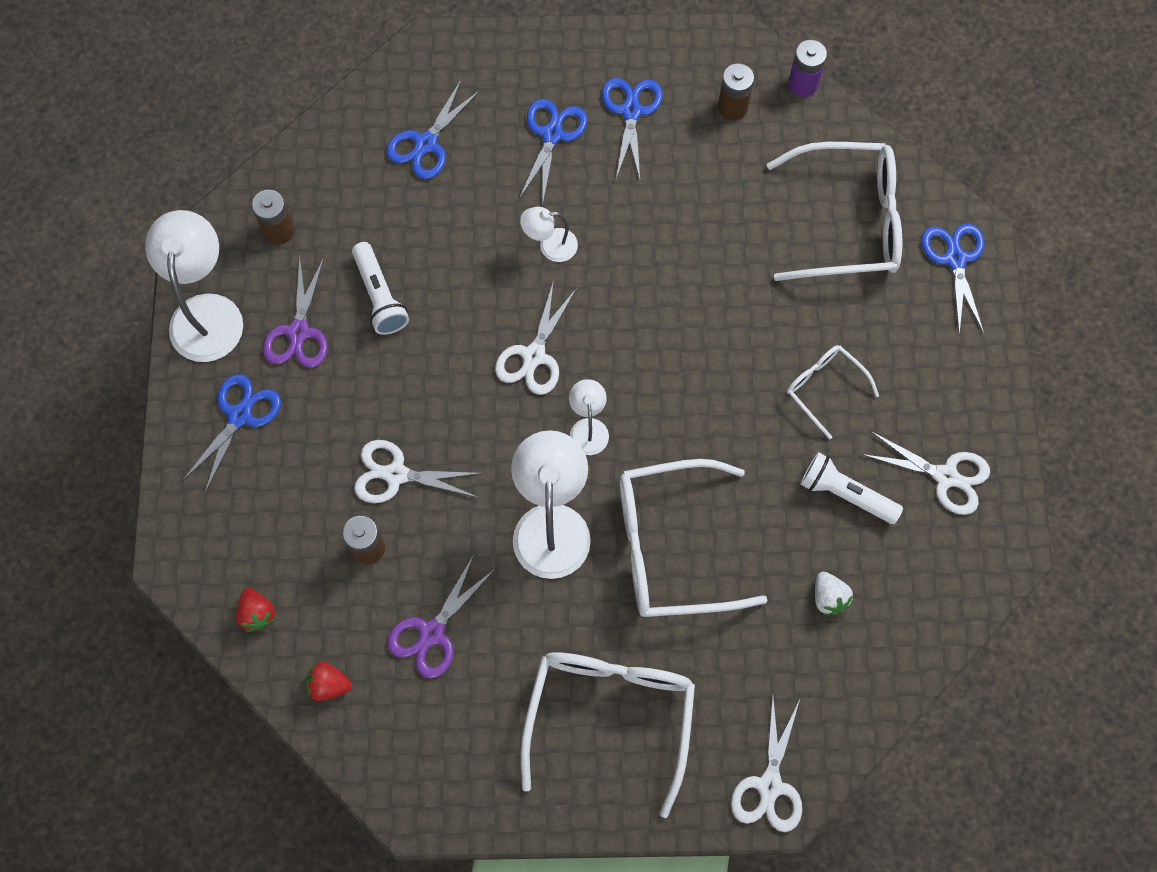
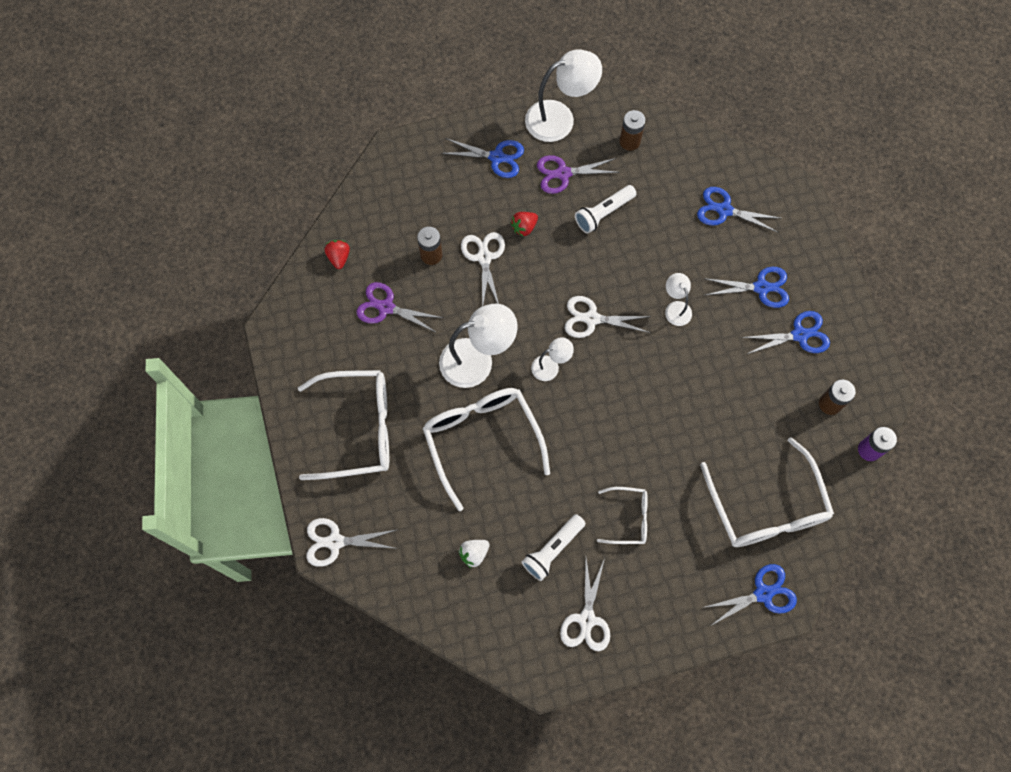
camera: 75 degrees right, 0 degrees up
(257, 614) = (373, 205): red strawberry -> red strawberry (524, 227)
(824, 388) = (628, 518): white glasses -> white glasses turned 60 degrees clockwise
(845, 494) = (553, 549): white flashlight -> white flashlight turned 150 degrees counterclockwise

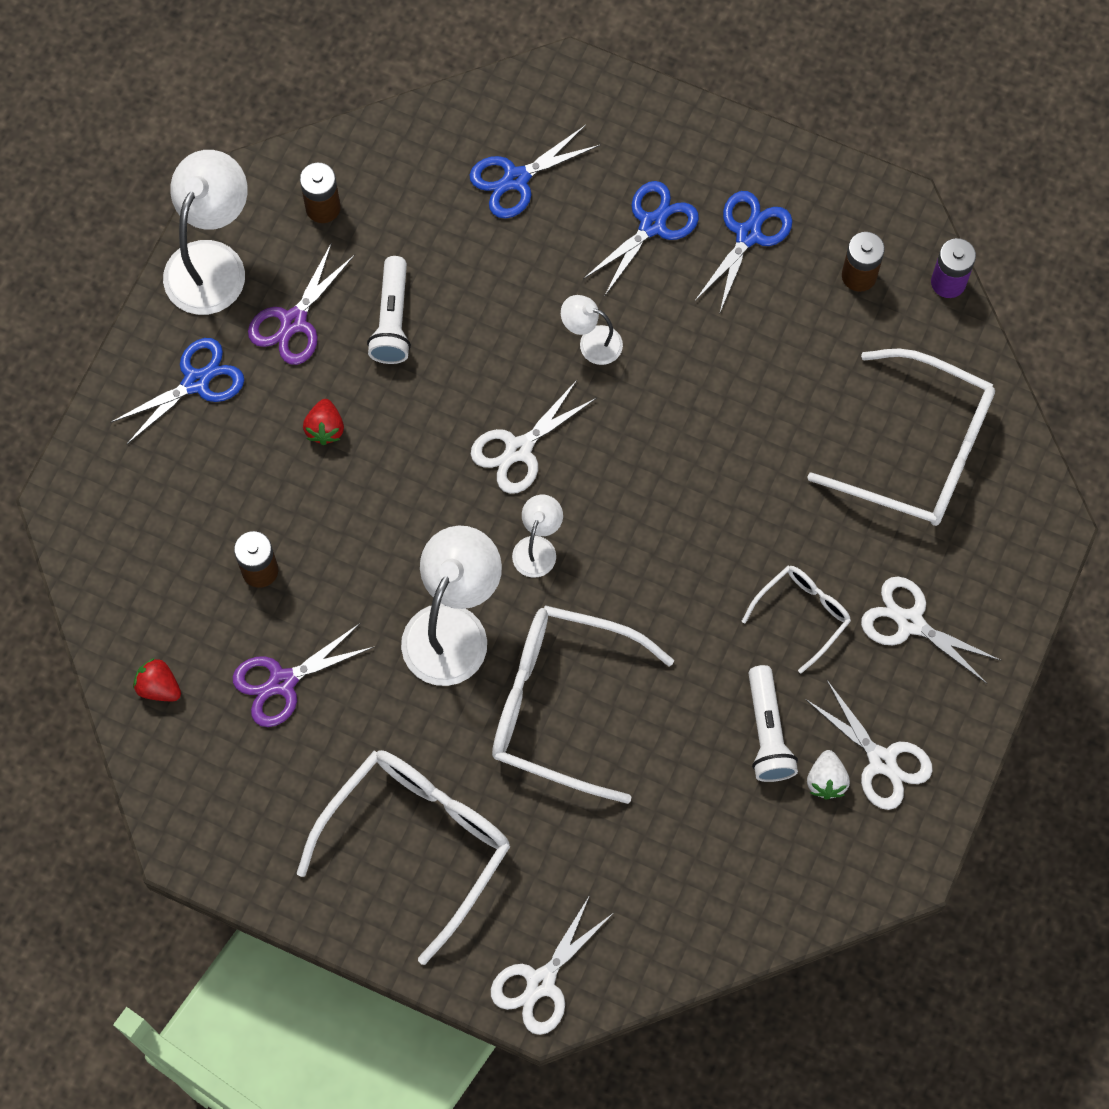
camera: 50 degrees left, 0 degrees up
(474, 554) = (696, 827): white strawberry -> white strawberry (826, 780)
(484, 257) = (322, 509): white scissors -> white scissors (910, 622)
(763, 593) = (1013, 541): blue scissors -> none

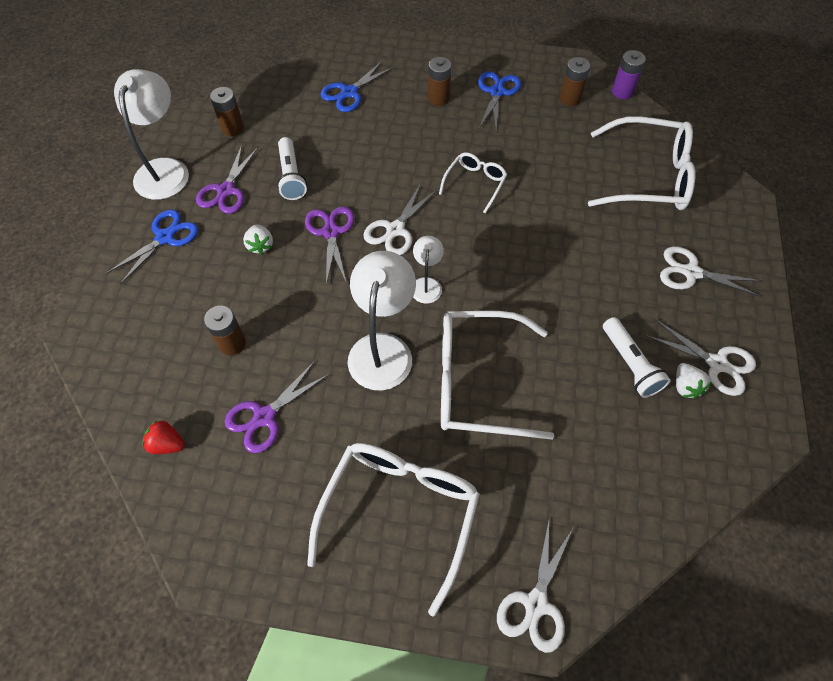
camera: 15 degrees left, 10 degrees down
(325, 428) = (260, 245): red strawberry -> white strawberry
(427, 431) = (331, 232): none -> purple scissors
(591, 342) = (422, 162): white lamp -> none
(652, 225) = (438, 98): blue scissors -> brown battery
(802, 614) = (619, 284): white glasses -> white glasses (475, 183)

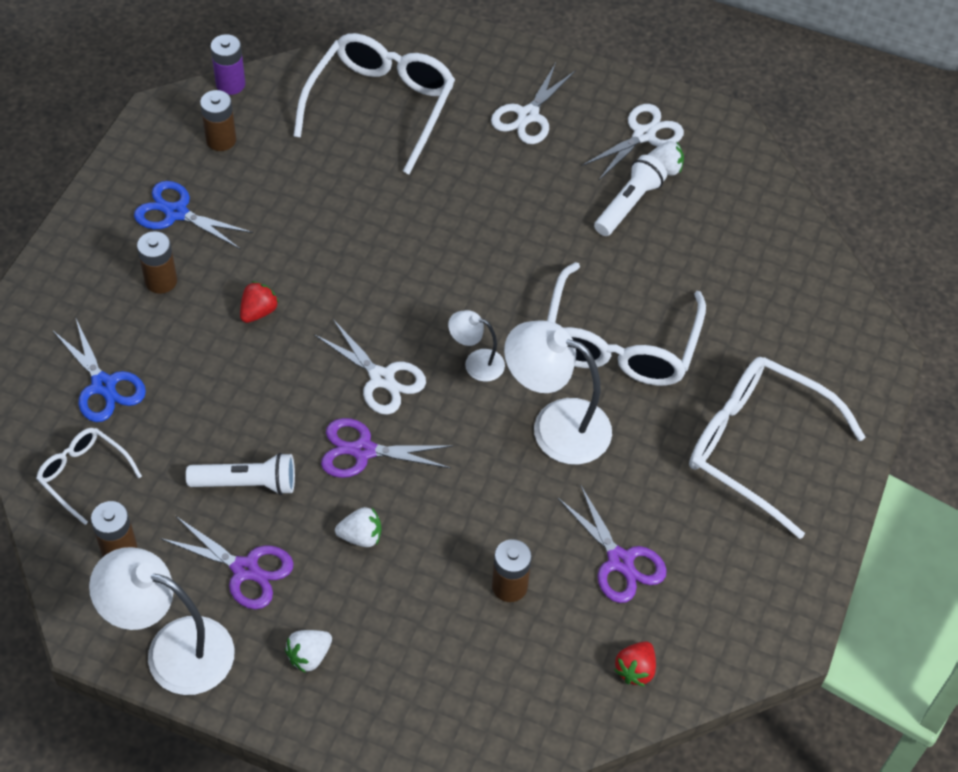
camera: 80 degrees left, 5 degrees down
(165, 237) = (309, 656): blue scissors -> white strawberry
(430, 151) = (258, 312): none -> red strawberry
(475, 183) = (333, 277): white glasses -> white glasses (84, 475)
(536, 604) = (861, 354): white scissors -> none
(630, 364) = (628, 205): white flashlight -> white flashlight turned 45 degrees counterclockwise

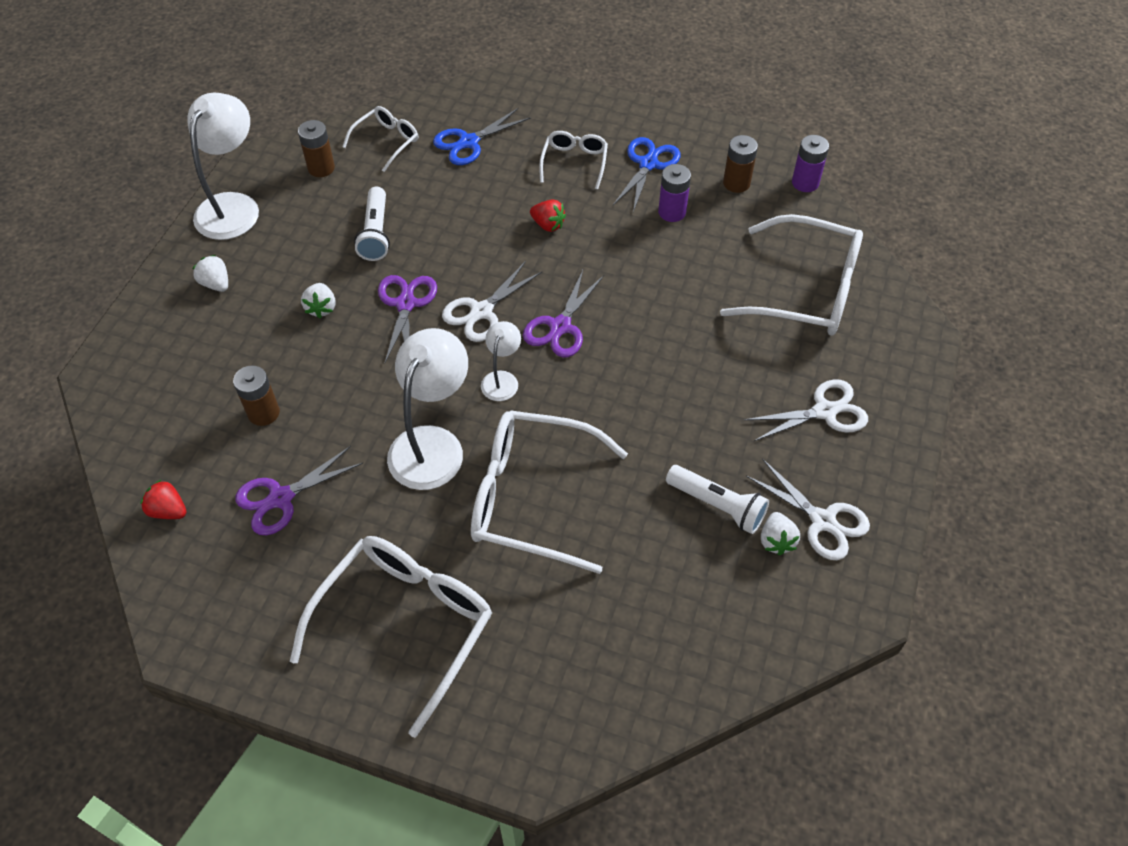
camera: 90 degrees right, 0 degrees up
(161, 281) = (574, 163): brown battery -> white glasses
(245, 569) = (297, 239): purple scissors -> purple scissors (560, 327)
(256, 199) = (672, 212): none -> purple battery
(528, 115) = (824, 411): white scissors -> white scissors turned 135 degrees clockwise

